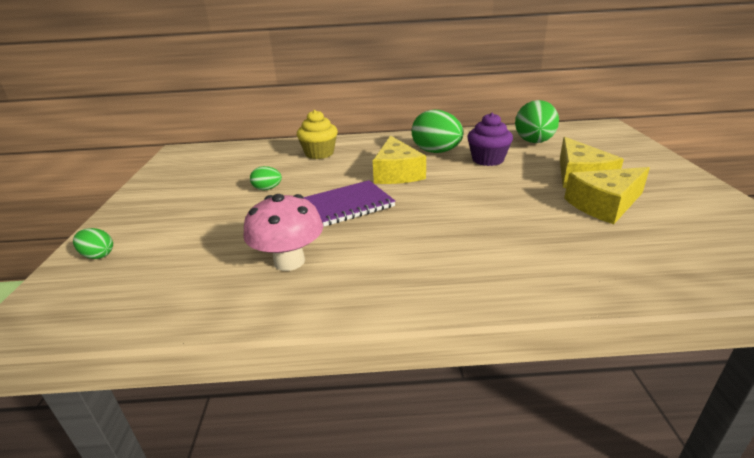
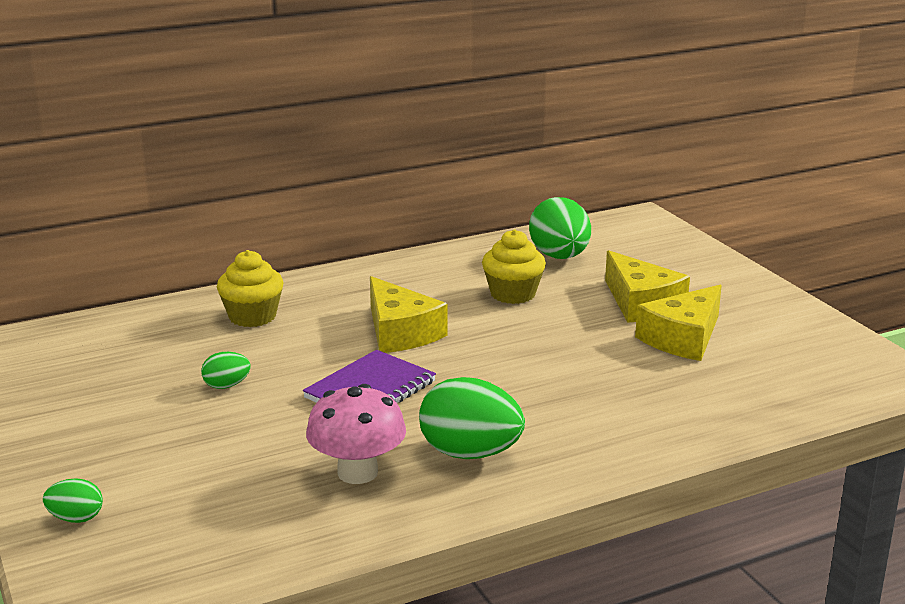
camera: 25 degrees left, 5 degrees down
(436, 152) = (433, 290): green egg -> green egg (470, 453)
(487, 160) = (513, 294): purple cupcake -> yellow cupcake

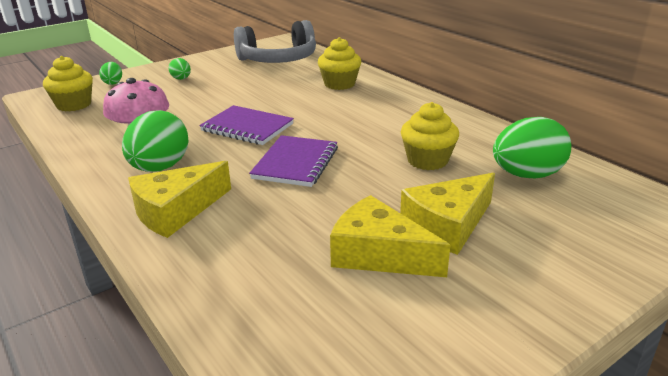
camera: 80 degrees right, 5 degrees up
(97, 354) = (278, 60): none -> grey headphones
(170, 553) = (74, 105): none -> yellow cupcake
(226, 386) = (247, 91): green egg -> green egg (181, 79)
(400, 332) = (335, 127): yellow cheese -> yellow cheese (176, 211)
(492, 363) = (296, 163): none -> purple notebook

